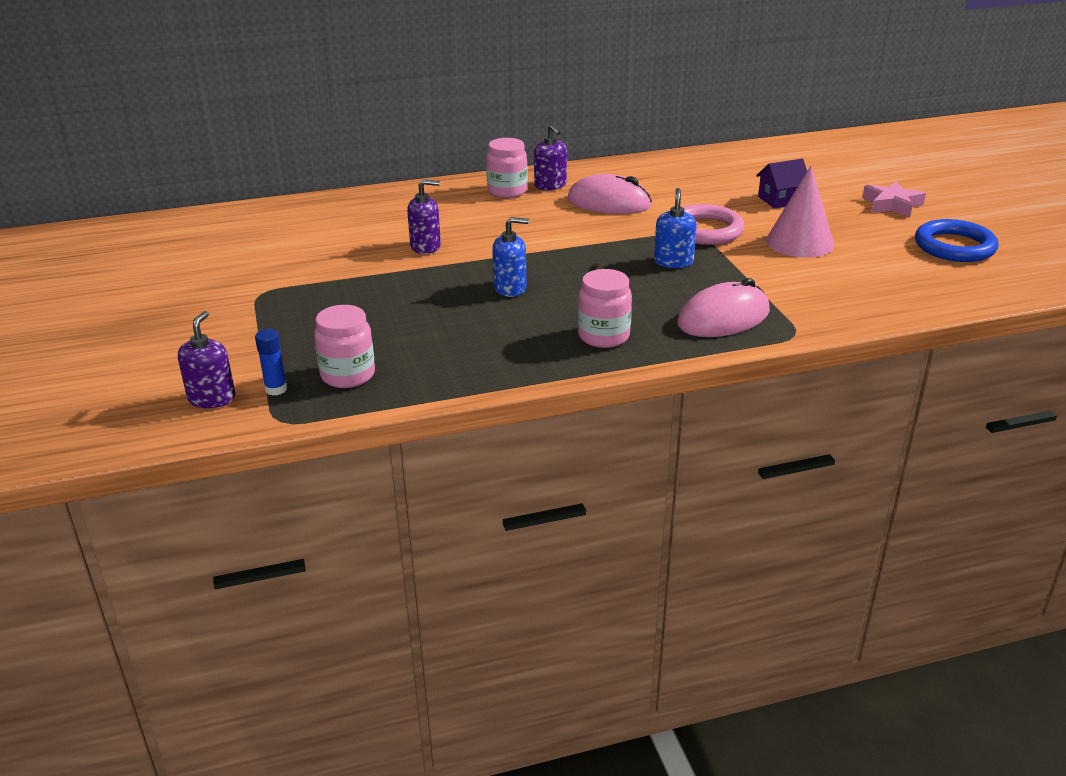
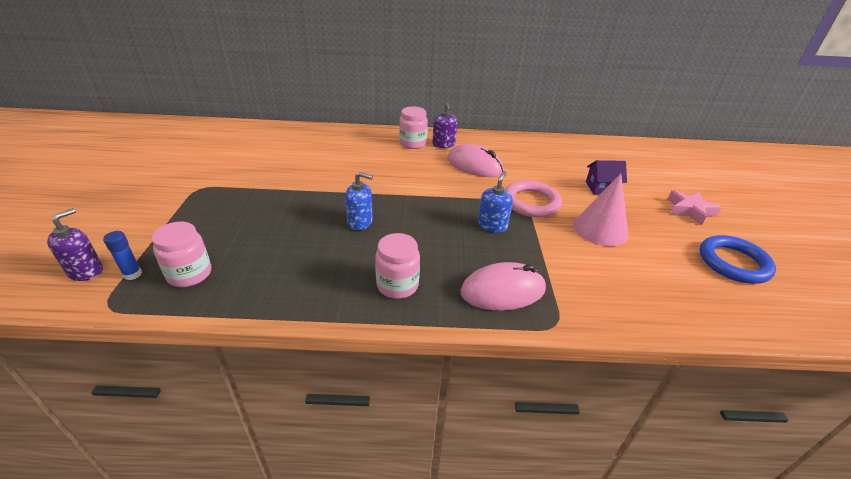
camera: 15 degrees right, 5 degrees up
(426, 247) = (330, 175): purple soap dispenser -> none

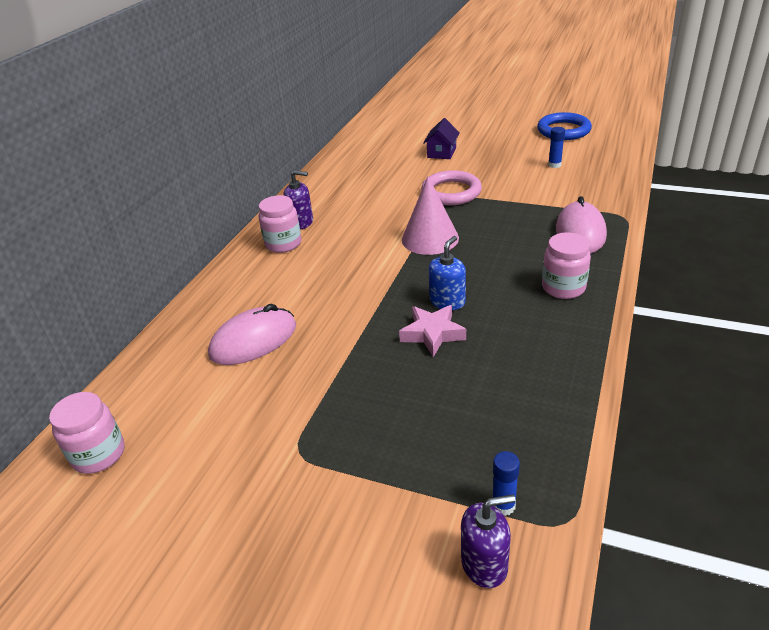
camera: 65 degrees left, 0 degrees up
(86, 271) = (484, 564): purple soap dispenser -> purple soap dispenser turned 120 degrees clockwise
(190, 274) = (515, 445): pink jar -> pink jar (99, 454)
(474, 165) = (363, 210): pink mouse -> pink mouse (253, 340)
(492, 225) = (483, 220): blue soap dispenser -> none
(600, 229) = (506, 169): pink cone -> pink cone (430, 238)
(638, 262) = (554, 165): none -> blue glue stick
(690, 210) = (492, 126): pink star -> pink star (432, 334)

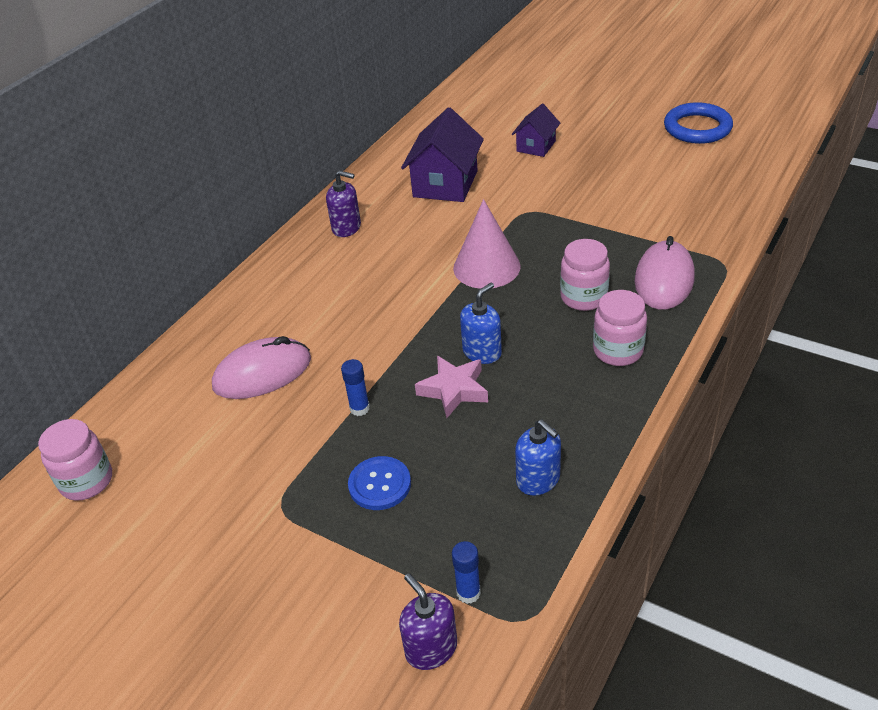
camera: 10 degrees right, 5 degrees up
(283, 244) = (320, 254): pink jar -> pink jar (583, 297)
(376, 184) = (445, 184): none -> purple house
(388, 420) = (379, 484): none -> blue button
(451, 192) = (530, 205): pink ring -> none
(484, 564) = (431, 648): purple soap dispenser -> purple soap dispenser turned 120 degrees counterclockwise
(533, 397) = (538, 479): none -> blue soap dispenser
(554, 165) = (667, 179): blue glue stick -> blue glue stick (359, 408)

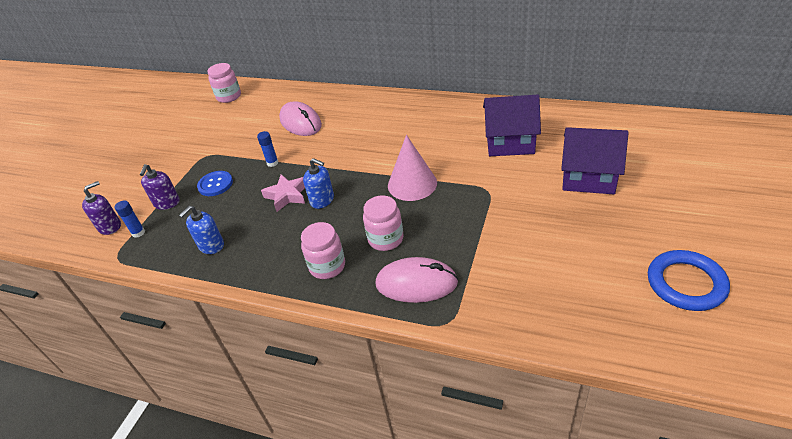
camera: 80 degrees right, 0 degrees up
(346, 227) = (441, 114): purple soap dispenser -> purple soap dispenser (167, 203)
(536, 146) = (588, 178): purple house -> purple house, size x1.71

